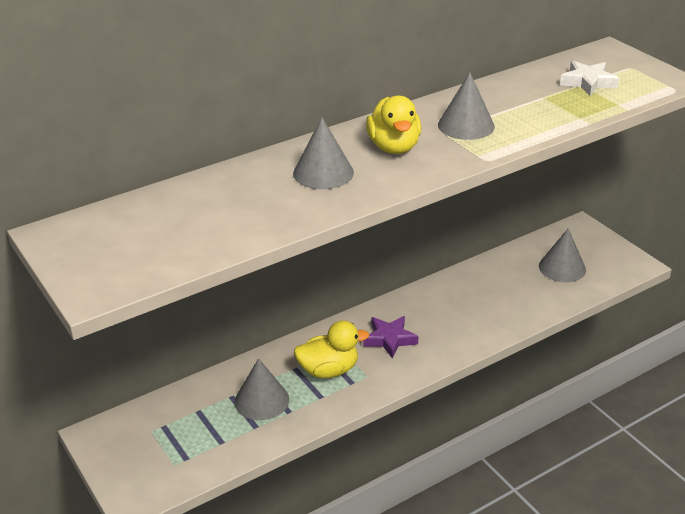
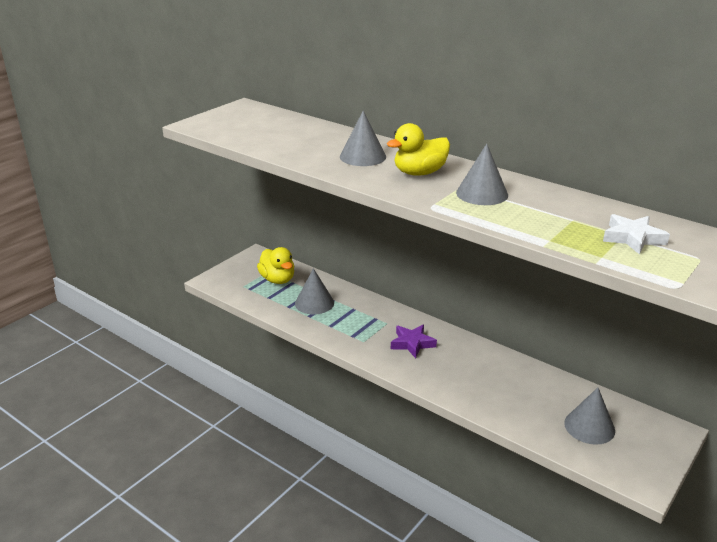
camera: 70 degrees right, 5 degrees down
(329, 370) = (360, 323): yellow duck -> yellow duck (277, 279)

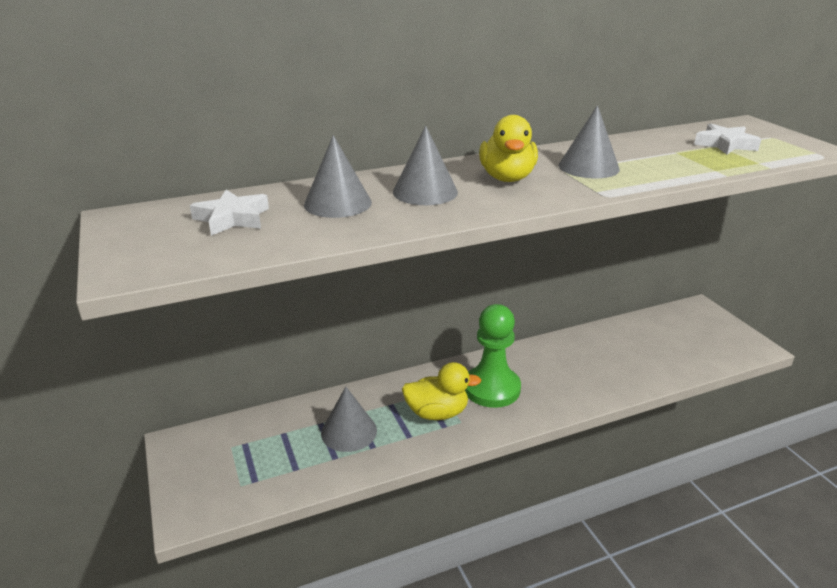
camera: 60 degrees left, 0 degrees up
(269, 125) = (232, 218): none -> white star
(277, 279) = (262, 445): yellow duck -> yellow duck (437, 413)
(412, 343) = (491, 388): purple star -> green pawn
(589, 426) = (678, 342): grey cone -> grey cone (337, 203)

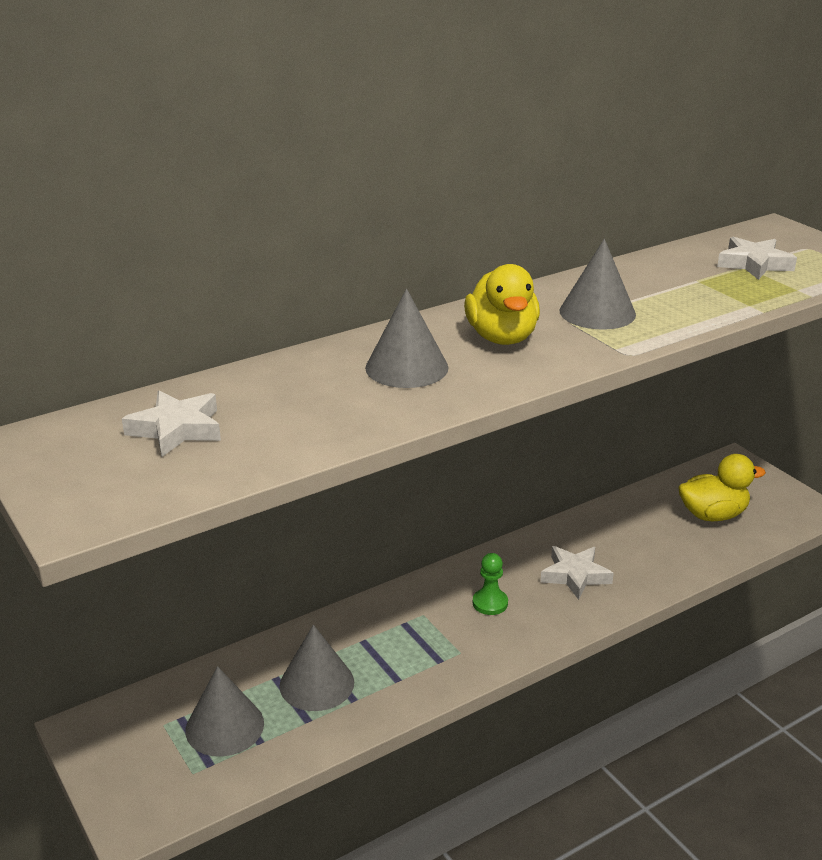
camera: 10 degrees left, 0 degrees up
(337, 203) = (302, 394): grey cone -> grey cone (224, 726)
(437, 413) = (426, 644): yellow duck -> yellow duck (713, 515)
(491, 388) = (490, 603): green pawn -> green pawn, size x0.47
(560, 376) = (575, 575): none -> white star

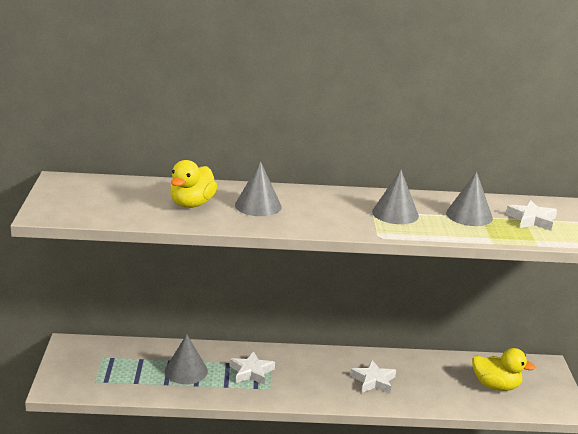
camera: 30 degrees right, 5 degrees down
(176, 429) = (123, 196): white star -> white star (251, 372)
(224, 726) = (127, 369): grey cone -> grey cone (469, 215)
(490, 603) = (311, 374): green pawn -> none
(502, 338) = (325, 208): yellow duck -> yellow duck (192, 204)

